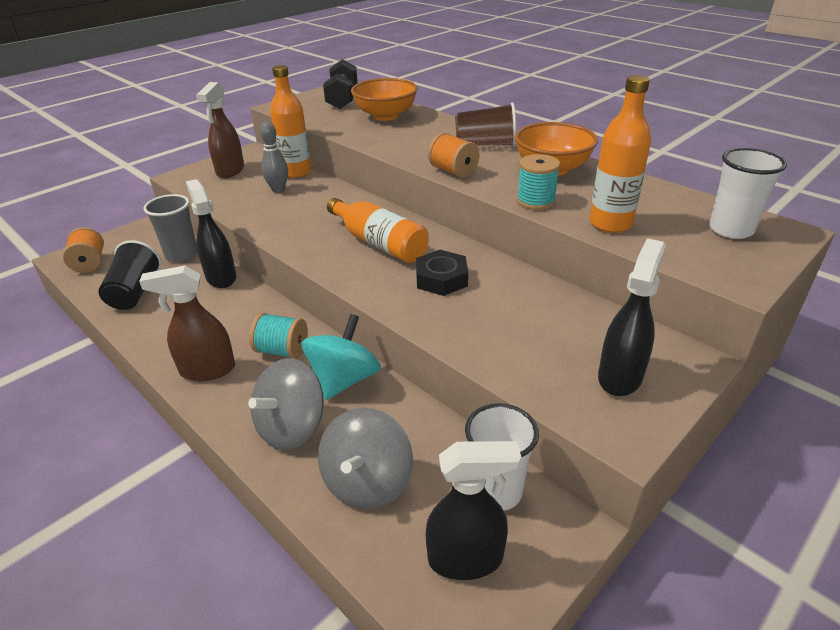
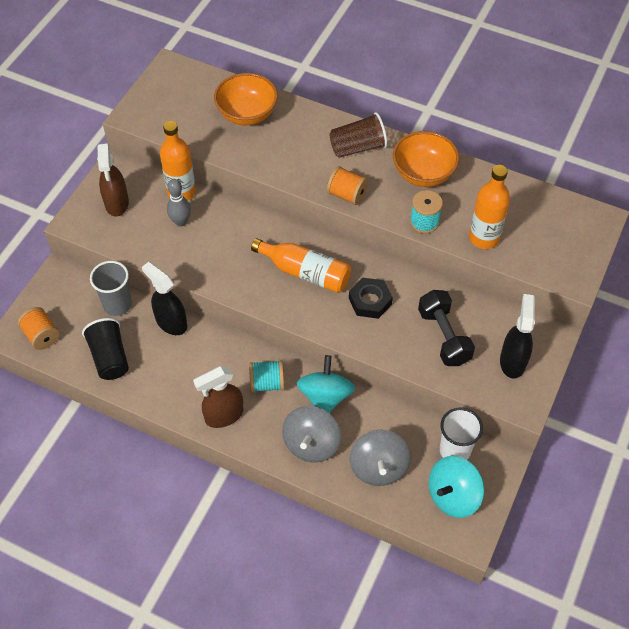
camera: 20 degrees left, 20 degrees up
(342, 99) = (187, 89): black dumbbell -> black dumbbell (443, 336)
(466, 559) = (453, 496): black spray bottle -> turquoise spinning top
(731, 229) = (564, 225): white cup -> none

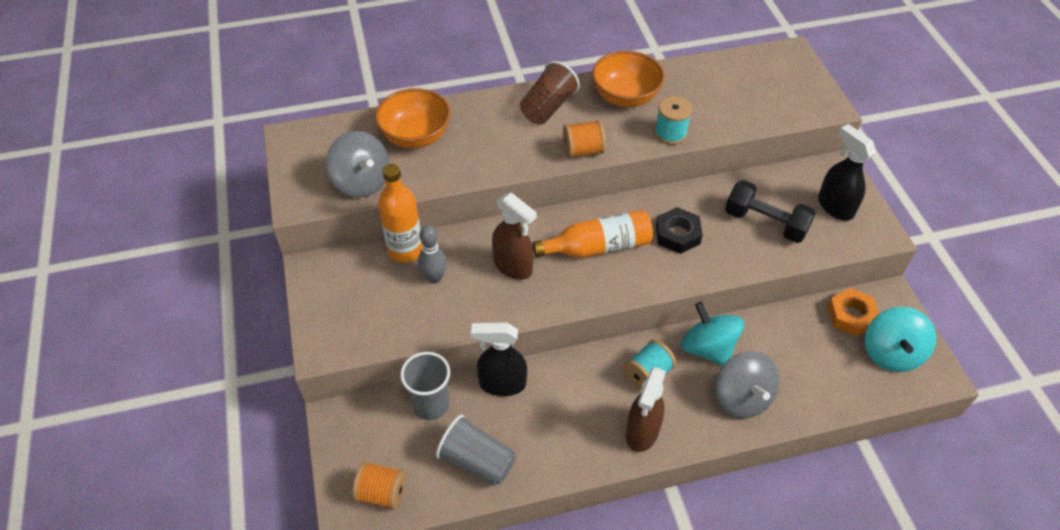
camera: 40 degrees left, 5 degrees down
(110, 357) = (477, 461): black cup -> grey cup
(117, 203) = (350, 302): brown spray bottle -> brown spray bottle (513, 266)
(378, 467) = (814, 375): grey spinning top -> grey spinning top (362, 182)
(455, 450) = (851, 315): white cup -> orange nut
(484, 238) = (729, 117): orange bottle -> none

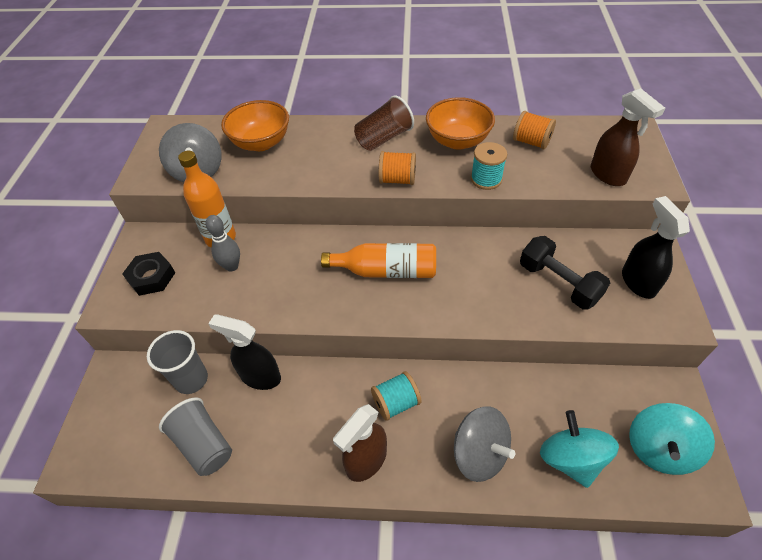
camera: 20 degrees right, 0 degrees up
(382, 493) = (110, 450): orange spool -> orange spool (531, 142)
(513, 266) = (303, 271): brown spray bottle -> brown spray bottle (608, 175)
(677, 234) = (466, 275): black nut -> black nut (151, 277)
(707, 348) = (464, 392): turquoise spinning top -> turquoise spinning top (570, 458)
(741, 398) = (479, 453): grey spinning top -> grey spinning top turned 45 degrees counterclockwise
(851, 315) = (626, 397): orange nut -> none

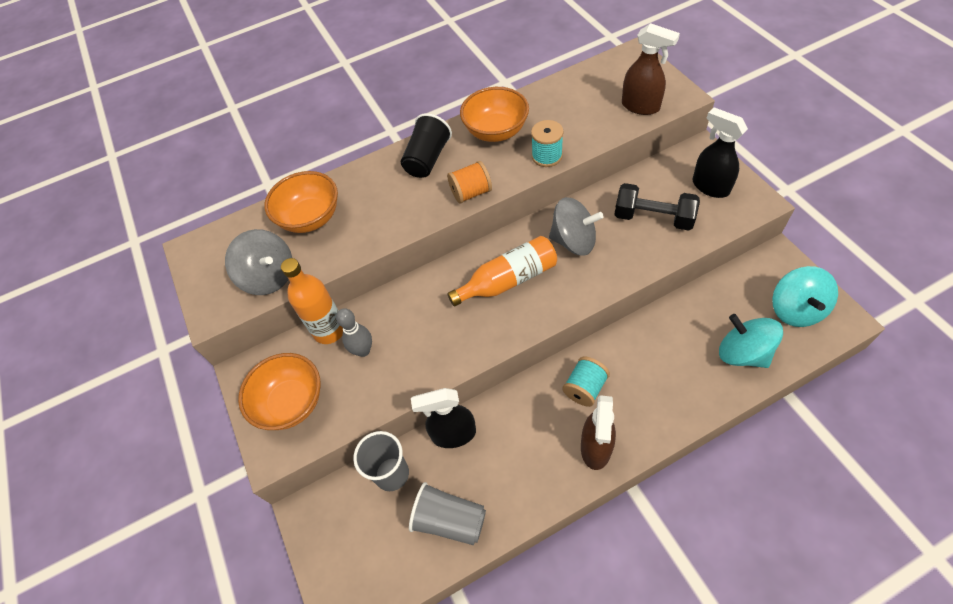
camera: 25 degrees left, 5 degrees up
(151, 277) = (291, 403): black nut -> orange bowl
(384, 138) = (427, 159): brown cup -> black cup
(479, 453) = (676, 389): grey spinning top -> grey spinning top (574, 241)
(531, 142) = (559, 104): orange spool -> none

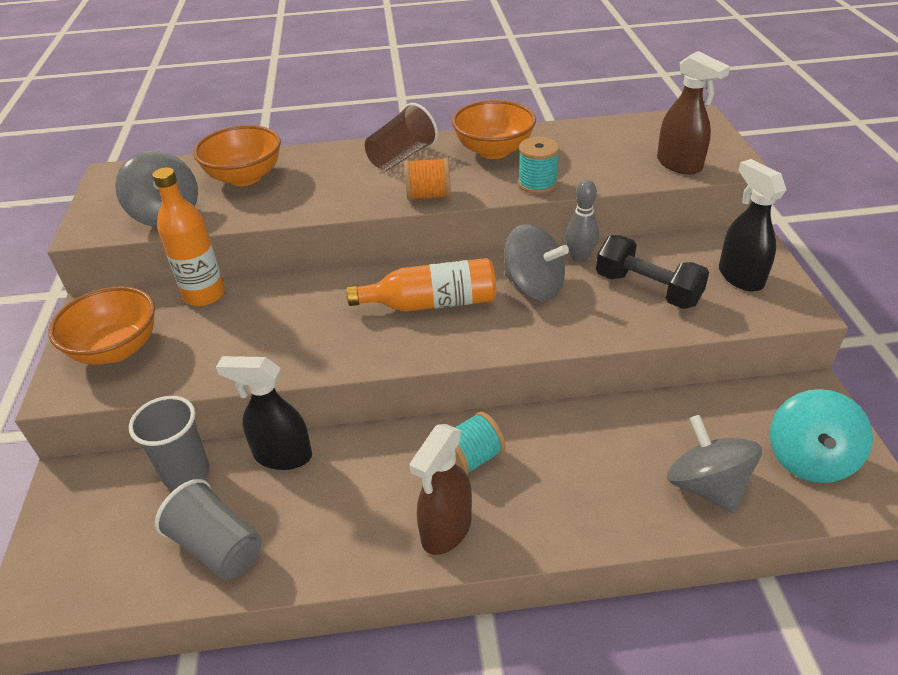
camera: 15 degrees right, 15 degrees down
(363, 350) = (226, 323): grey bowling pin -> grey bowling pin (580, 257)
(427, 159) = (402, 157): black cup -> brown cup
(742, 353) = (706, 486): turquoise spinning top -> grey spinning top

